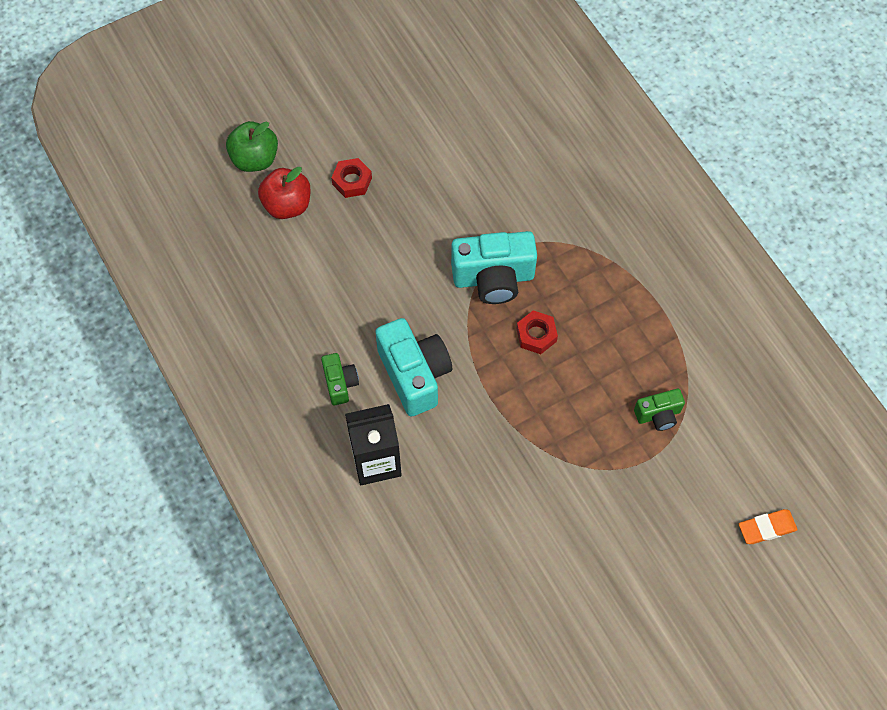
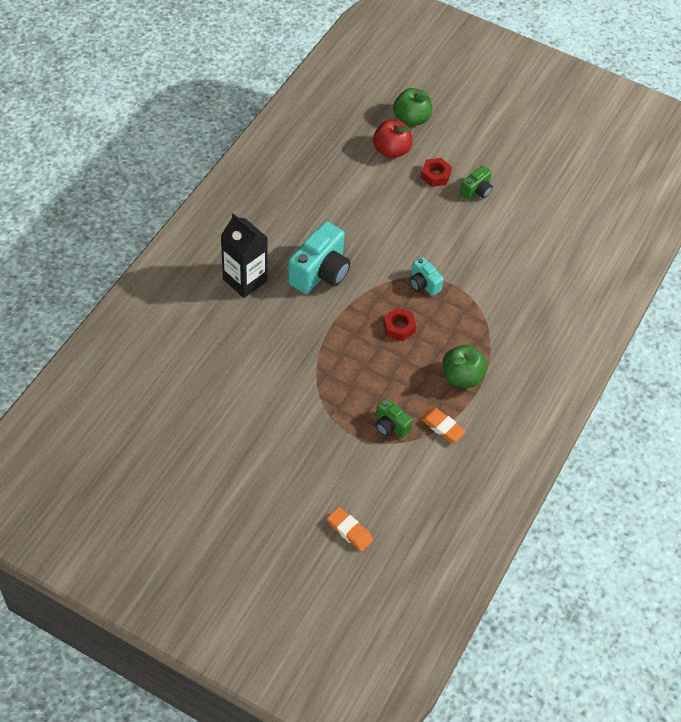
camera: 55 degrees right, 10 degrees down
(340, 383) = (285, 236): green camera -> green camera (476, 191)
(493, 278) = (423, 284): turquoise camera -> turquoise camera, size x0.53
(634, 310) = (462, 377): none -> green apple
(686, 364) = (442, 427): none -> orange eraser

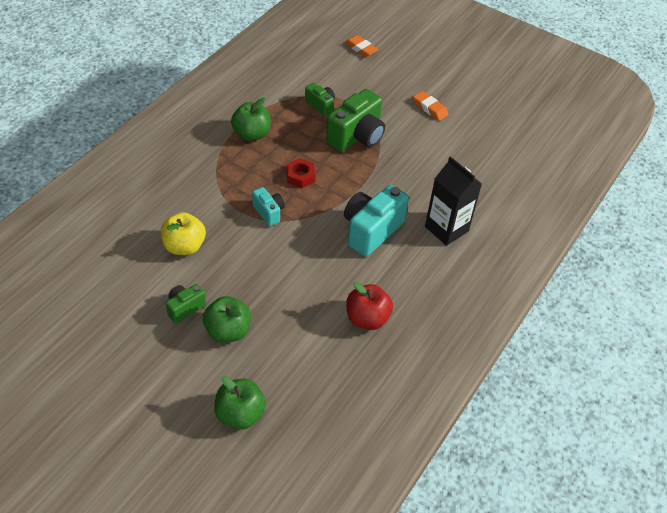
camera: 175 degrees left, 5 degrees down
(343, 384) = (357, 136): none -> green camera
(391, 151) = (274, 368): red apple -> red apple (367, 318)
(435, 175) = (228, 331): red nut -> green apple
(442, 427) = (277, 101): orange eraser -> orange eraser (430, 108)
(494, 244) = (184, 246): none -> yellow apple

